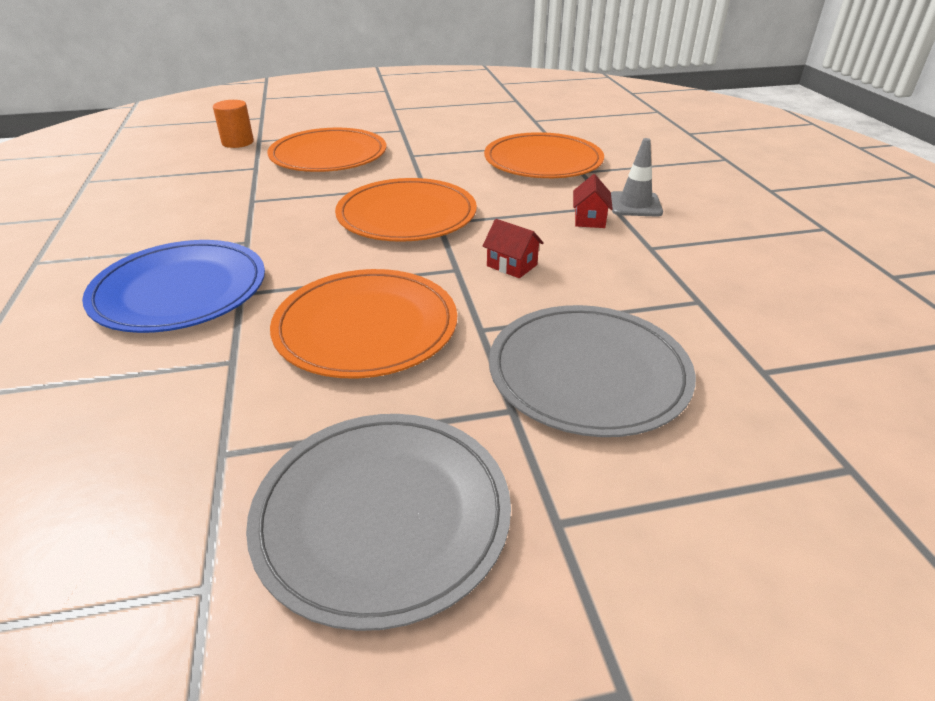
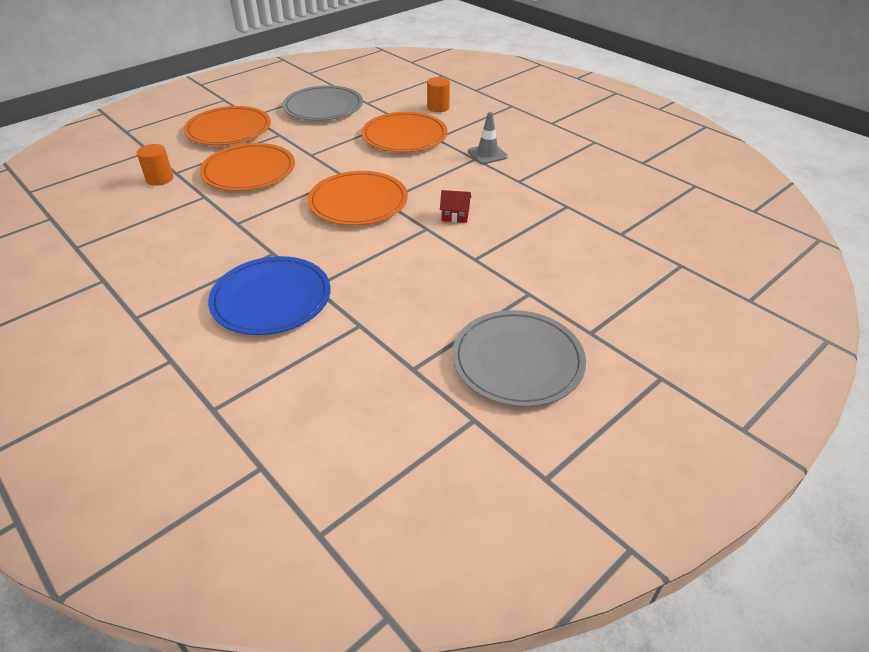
camera: 30 degrees left, 5 degrees up
(366, 327) = (412, 279): orange plate -> orange plate (228, 129)
(588, 373) = (547, 262): grey plate -> grey plate (323, 107)
(589, 219) = (470, 172): red house -> none
(618, 141) = (438, 107): none -> orange cylinder

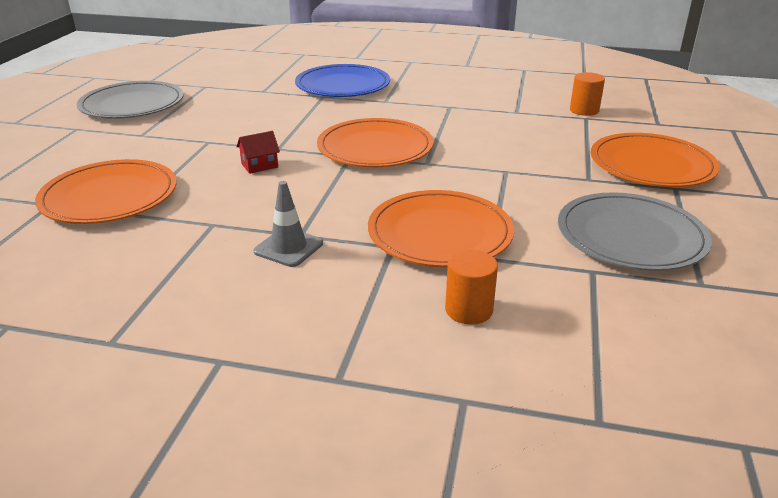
camera: 145 degrees right, 10 degrees down
(249, 171) = (529, 138): orange plate -> orange plate (109, 196)

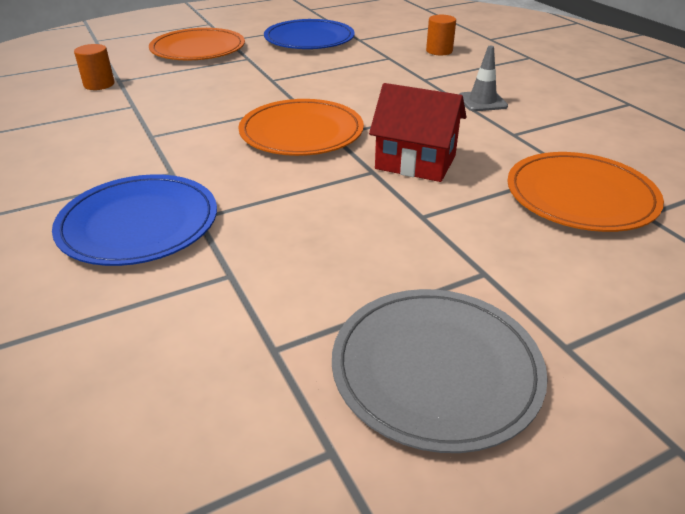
camera: 130 degrees left, 5 degrees up
(259, 165) = (415, 162): red house -> red house, size x2.02
(440, 233) = (388, 73): orange plate -> none
(630, 236) = (309, 39): grey plate -> blue plate

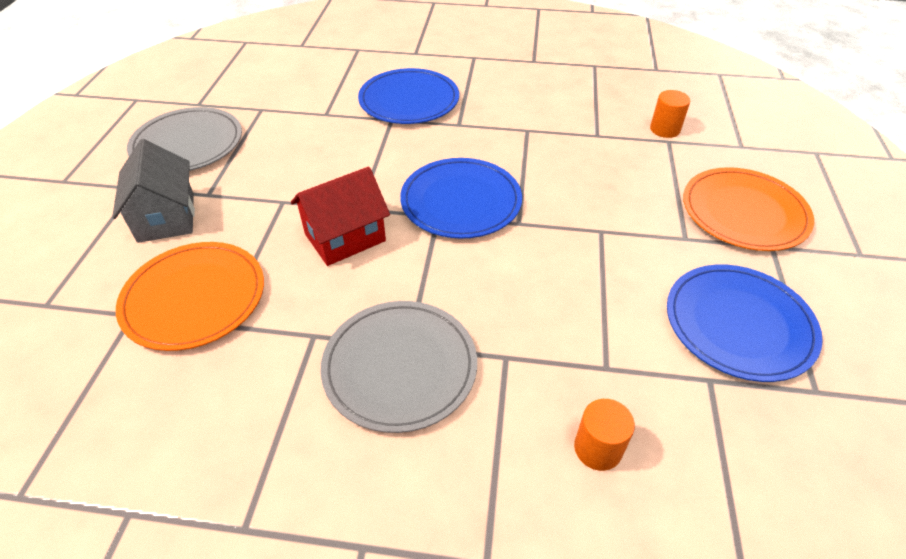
camera: 125 degrees right, 10 degrees up
(301, 132) = (461, 201): orange plate -> blue plate
(482, 101) = (400, 367): grey traffic cone -> grey plate
(553, 278) = (166, 217): none -> grey house

